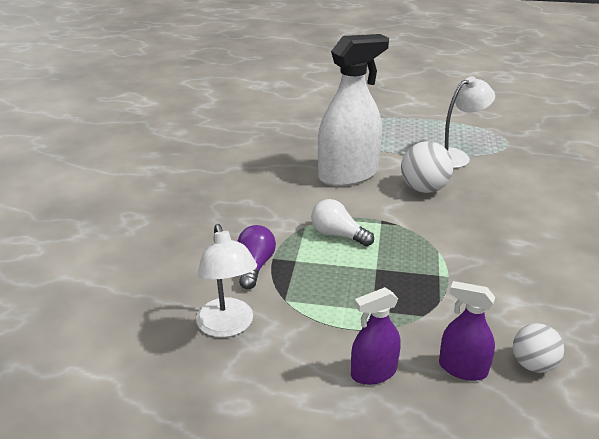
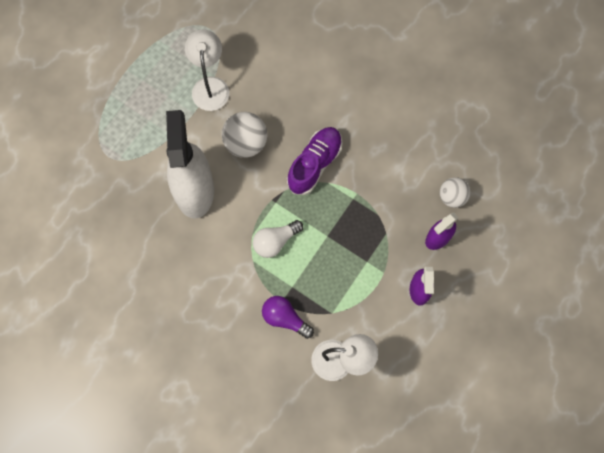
camera: 65 degrees left, 40 degrees up
(449, 236) = (315, 164): none -> purple shoe

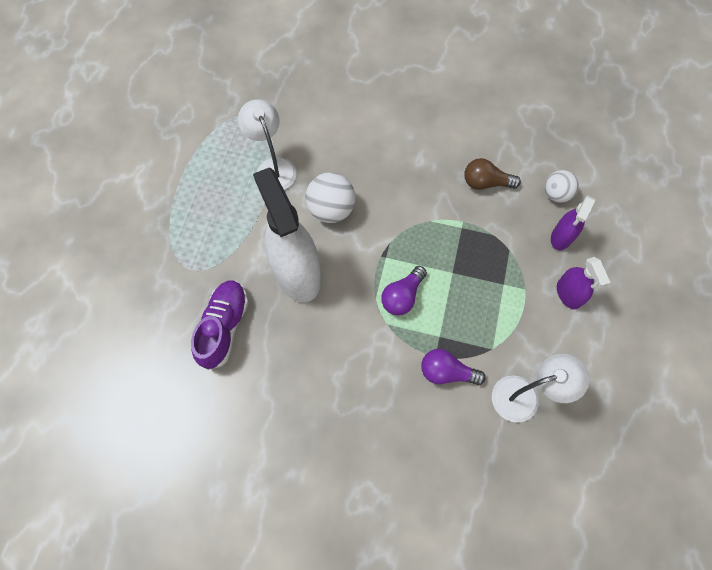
camera: 20 degrees left, 5 degrees down
(275, 241) = (402, 296): white light bulb -> purple light bulb
(315, 164) = (409, 207): purple shoe -> purple shoe (224, 327)
(393, 164) = (486, 183): none -> brown light bulb

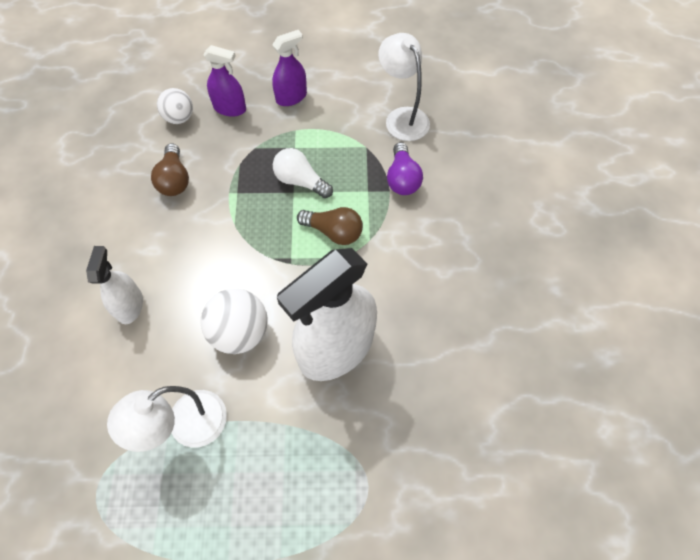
camera: 105 degrees left, 5 degrees down
(224, 327) = (430, 413): purple shoe -> none
(375, 142) = (130, 306): none -> white spray bottle
(402, 296) = (333, 232): purple light bulb -> brown light bulb
(463, 281) = (300, 181): none -> white light bulb

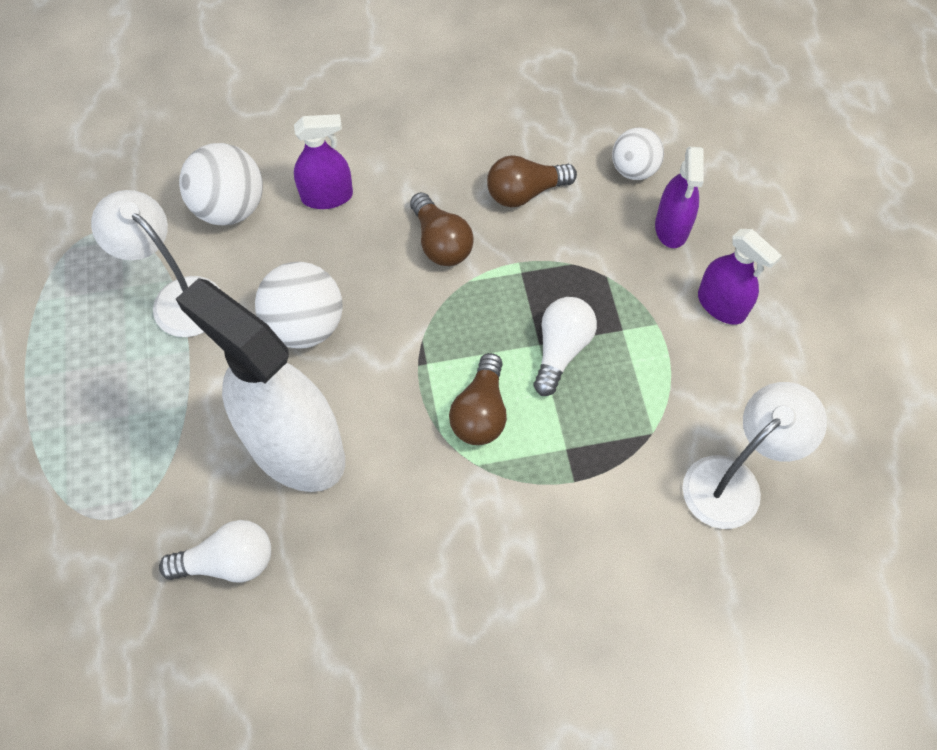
camera: 80 degrees right, 0 degrees up
(114, 379) = (230, 208): none -> white ball
(130, 306) = (327, 196): white spray bottle -> purple spray bottle
(198, 236) = (440, 242): none -> brown light bulb
(402, 179) = (602, 498): purple light bulb -> none
(413, 400) = (228, 562): none -> white light bulb

